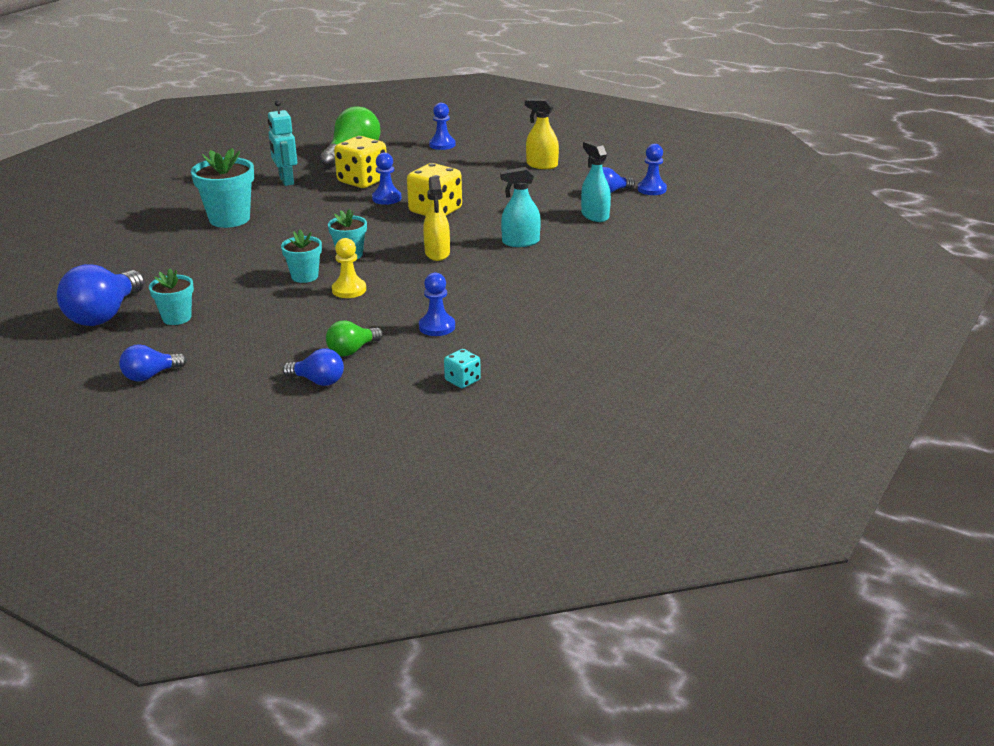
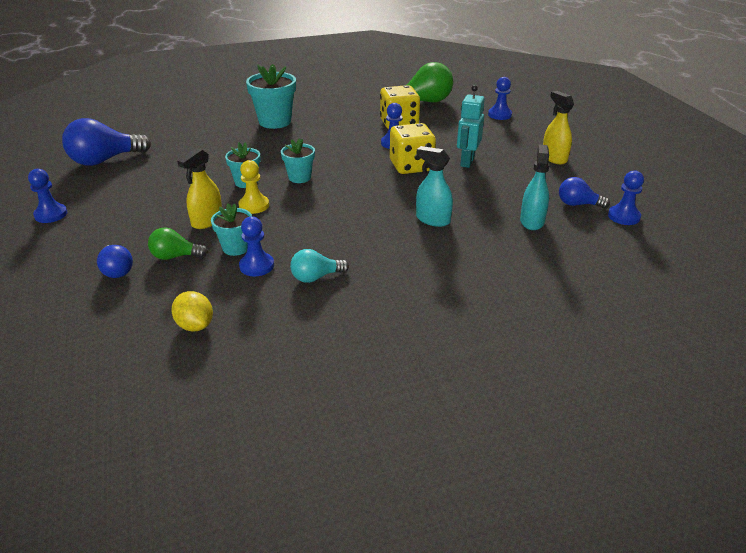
camera: 40 degrees right, 5 degrees up
(150, 376) = (51, 214): blue light bulb -> blue pawn
(177, 318) = (132, 179): turquoise flower pot -> turquoise flower pot (236, 248)
(286, 181) = (351, 107): turquoise robot -> turquoise robot (467, 162)
(437, 253) = (357, 202): yellow spray bottle -> yellow spray bottle (207, 221)
(462, 380) = (195, 325): turquoise dice -> yellow lemon
(498, 313) = (316, 277): none -> turquoise light bulb

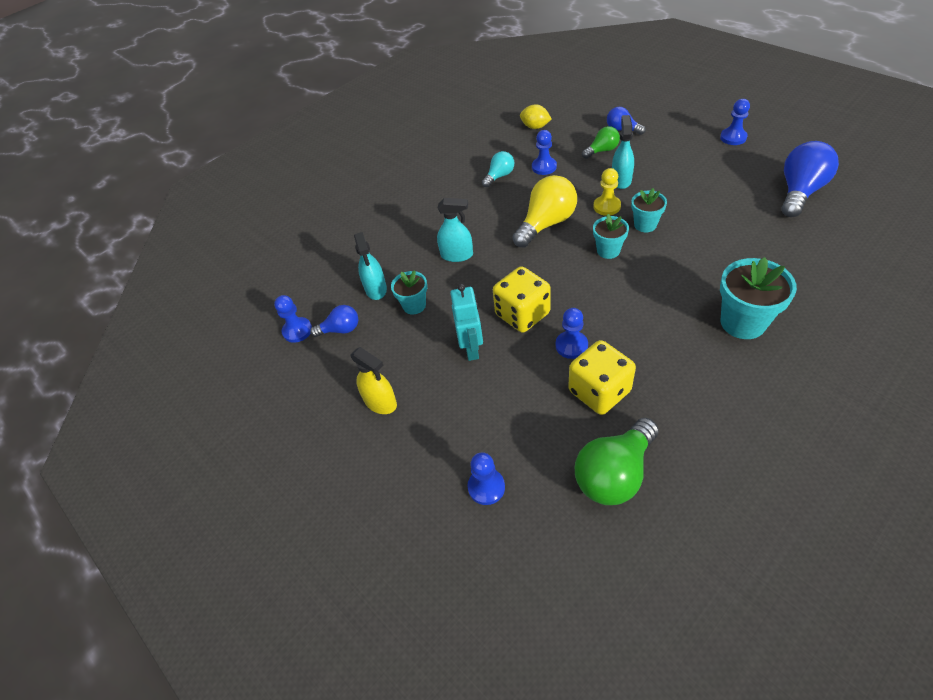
camera: 160 degrees right, 15 degrees up
(207, 221) = (621, 180): yellow spray bottle -> turquoise spray bottle
(236, 248) = (573, 171): turquoise flower pot -> turquoise flower pot (414, 305)
(323, 213) = (546, 224): none -> yellow light bulb

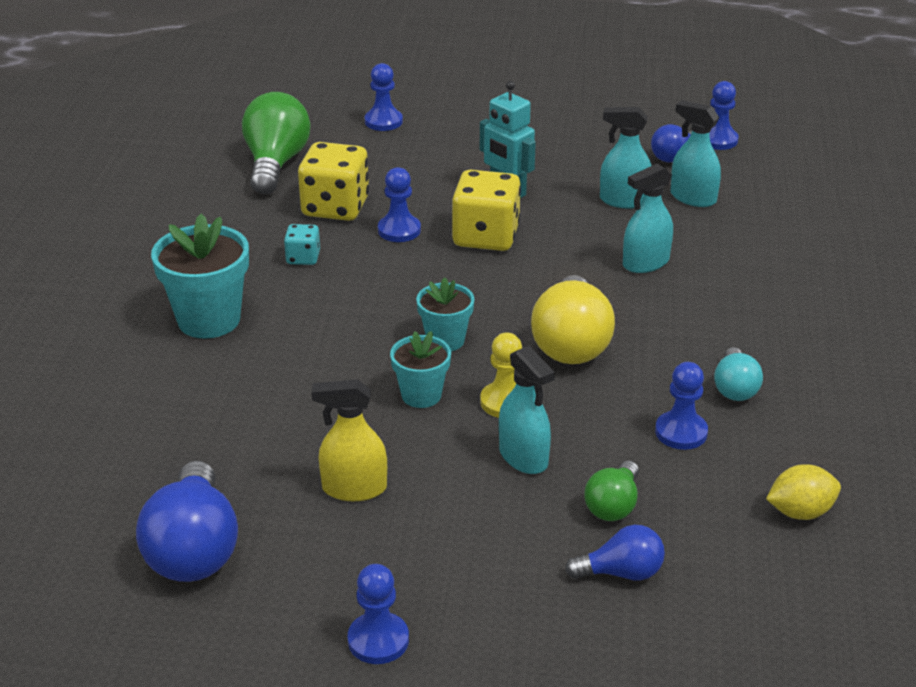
camera: 135 degrees right, 15 degrees down
(380, 402) = (547, 129): yellow spray bottle -> yellow spray bottle (354, 488)
(414, 305) = (624, 200): turquoise flower pot -> turquoise spray bottle
(652, 349) = (303, 258): none -> turquoise dice

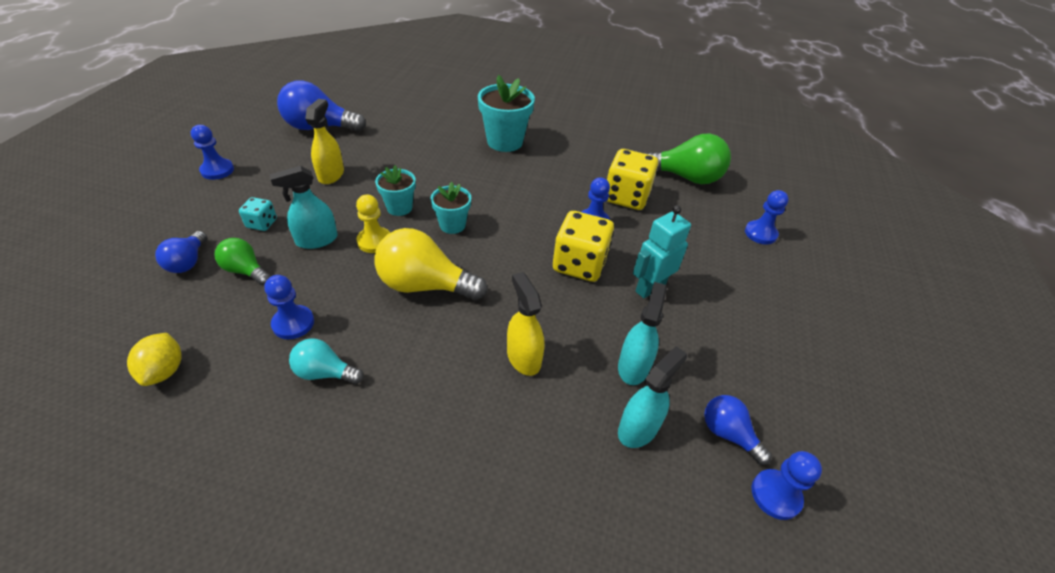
camera: 95 degrees right, 10 degrees up
(303, 258) = (563, 178): turquoise dice -> turquoise dice (262, 223)
(645, 263) = (523, 357): turquoise spray bottle -> yellow spray bottle

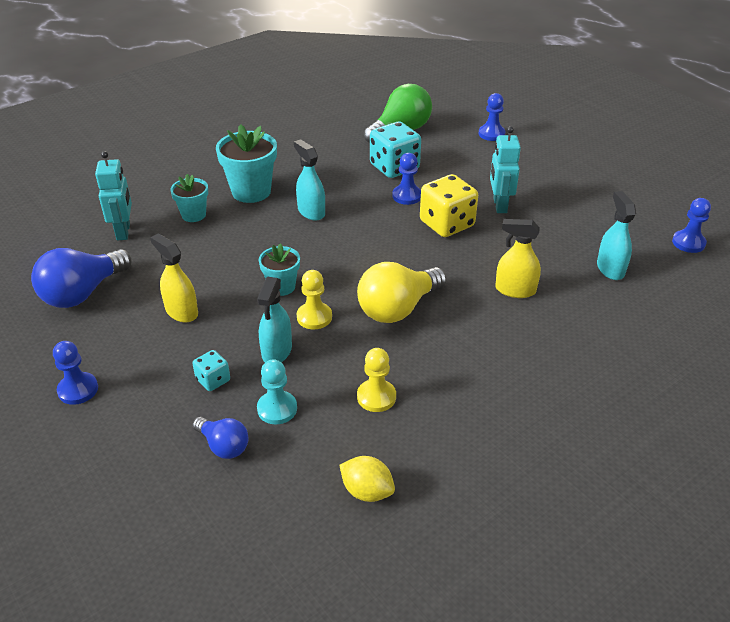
camera: 50 degrees left, 5 degrees down
(246, 271) = (277, 409): green light bulb -> turquoise pawn
(293, 323) = (376, 397): blue pawn -> yellow pawn
(325, 372) = (448, 394): turquoise light bulb -> none
(400, 113) = (124, 232): none -> turquoise robot
(452, 225) = (337, 266): turquoise flower pot -> turquoise flower pot (193, 215)
(626, 197) = (394, 167): yellow dice -> turquoise dice
(633, 366) = (561, 247): turquoise spray bottle -> turquoise spray bottle (311, 212)
(728, 434) = (639, 237): blue light bulb -> none

